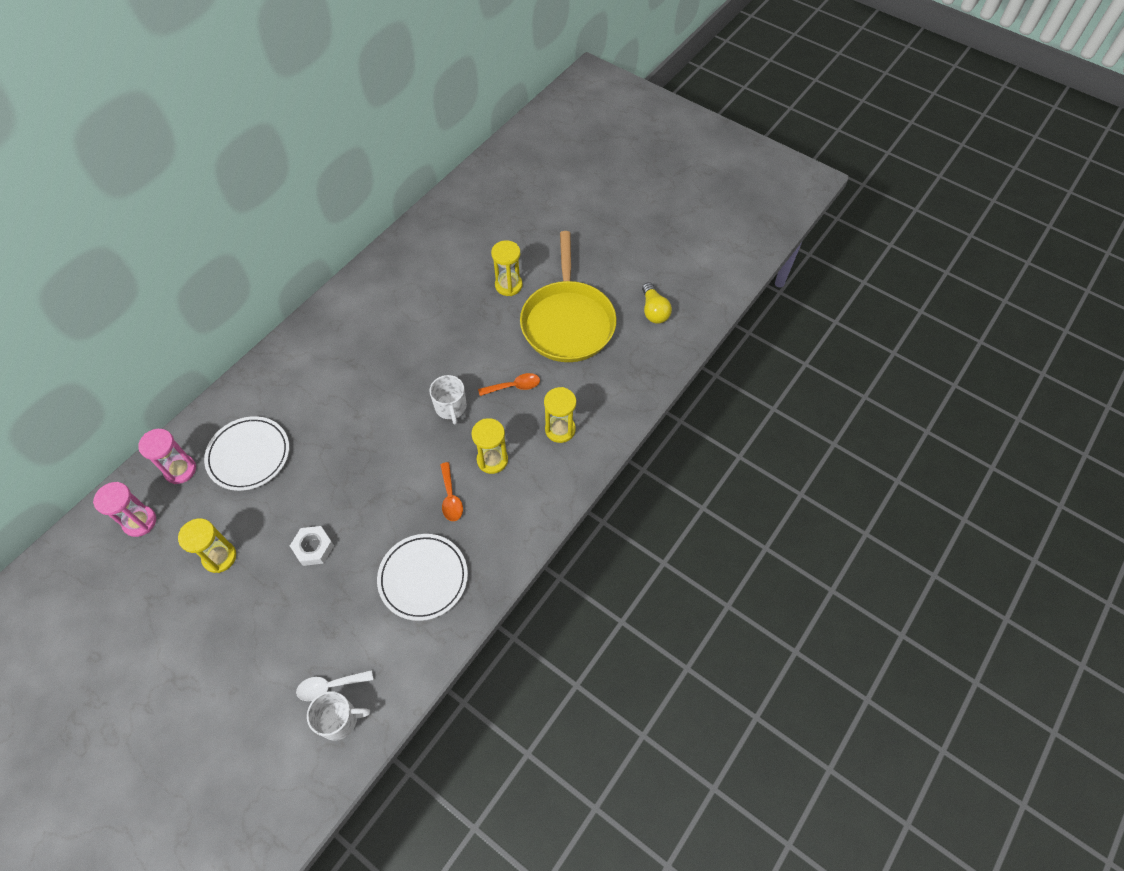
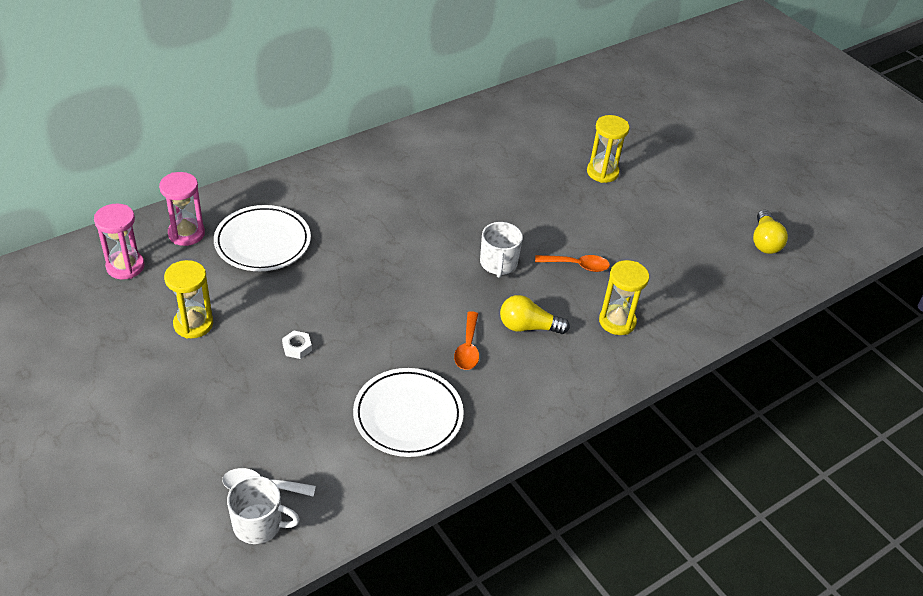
camera: 15 degrees right, 15 degrees down
(313, 548) = (297, 347): white nut -> white nut, size x0.63
(492, 460) = (528, 327): yellow hourglass -> yellow light bulb
(567, 322) = (659, 224): yellow pan -> none

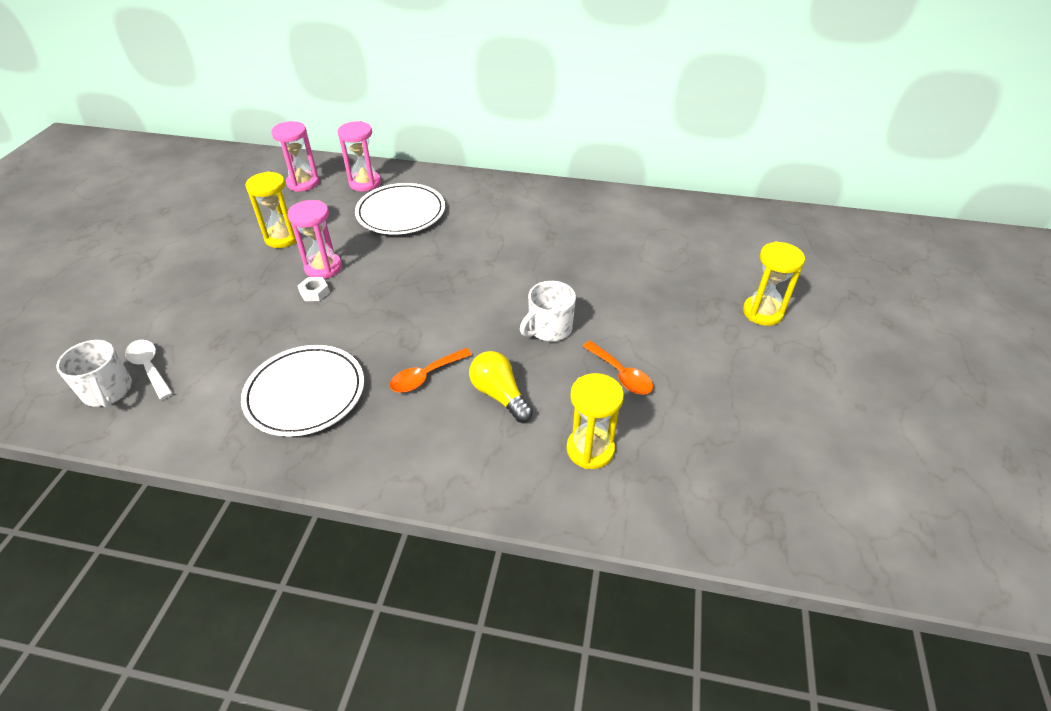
camera: 50 degrees right, 0 degrees up
(272, 325) = (323, 268): none -> pink hourglass
(764, 241) = (886, 489): yellow light bulb -> none

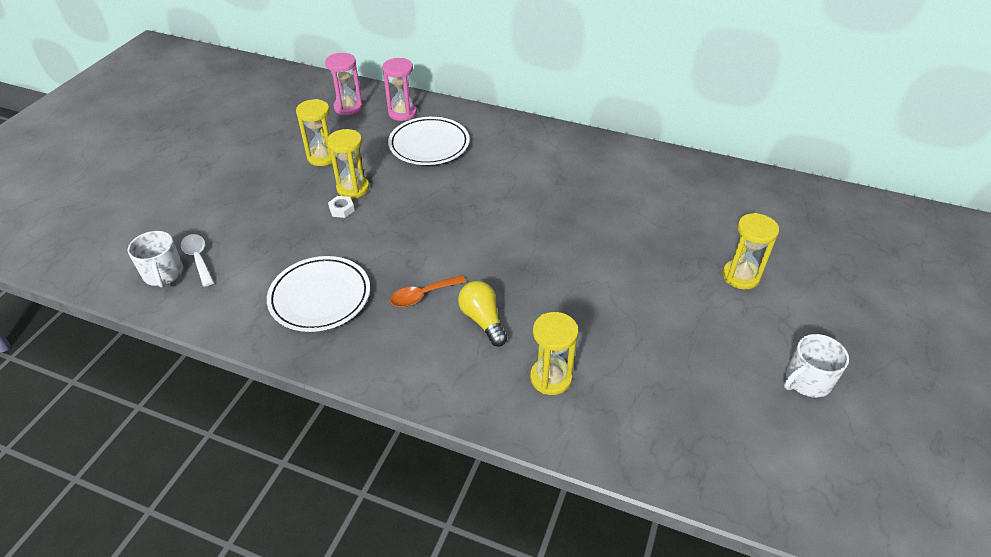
camera: 10 degrees right, 0 degrees up
(323, 268) = (353, 188): pink hourglass -> yellow hourglass
(549, 328) = (539, 267): white mug -> white mug (807, 381)
(621, 375) = (594, 317): orange spoon -> none

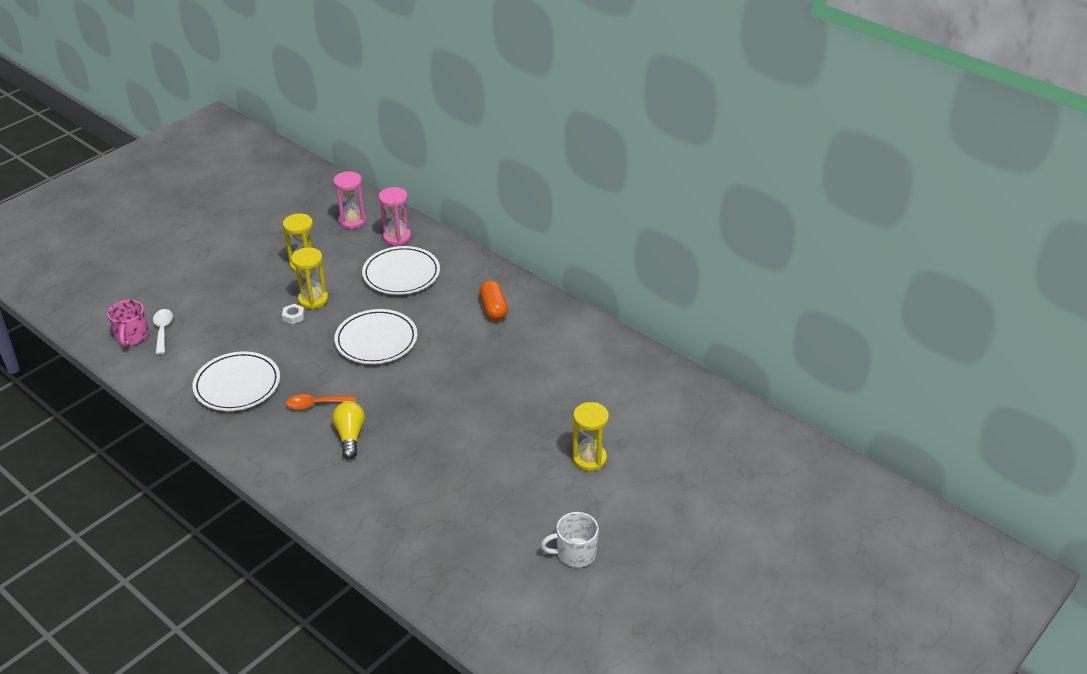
camera: 20 degrees right, 5 degrees down
(163, 274) = (132, 336): white mug -> pink mug
(445, 213) = (376, 340): none -> white plate
(541, 156) = (493, 308): none -> orange capsule
(551, 378) = (373, 493): yellow hourglass -> none

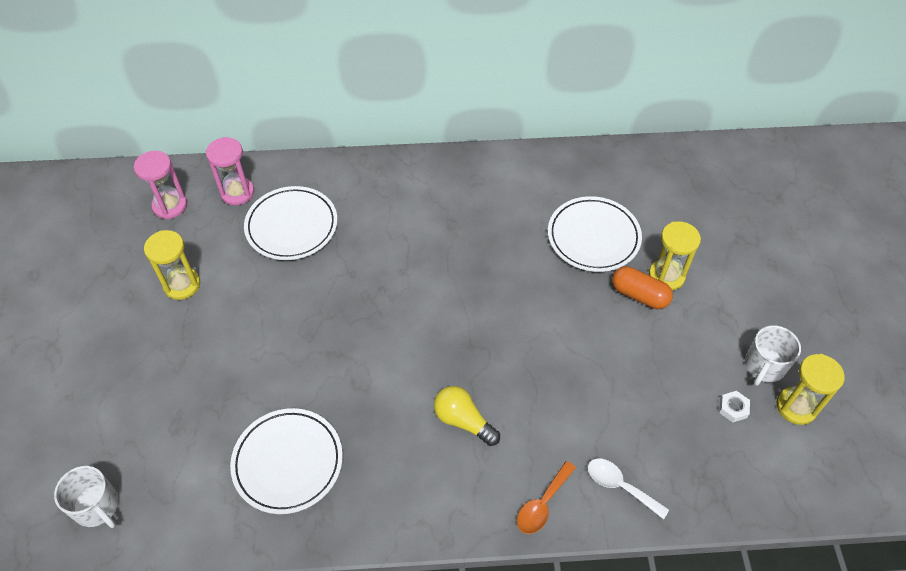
camera: 45 degrees left, 15 degrees up
(132, 336) = (97, 506): pink mug -> white mug
(163, 330) = (124, 471): white spoon -> white spoon (620, 486)
(293, 316) = (245, 346): white nut -> white nut (733, 408)
(313, 300) = (241, 314): yellow hourglass -> yellow hourglass (796, 407)
(315, 404) = (390, 417): orange spoon -> orange spoon (542, 504)
(376, 340) = (358, 308): white plate -> white plate (593, 237)
(493, 308) = (417, 200): orange capsule -> orange capsule (639, 295)

